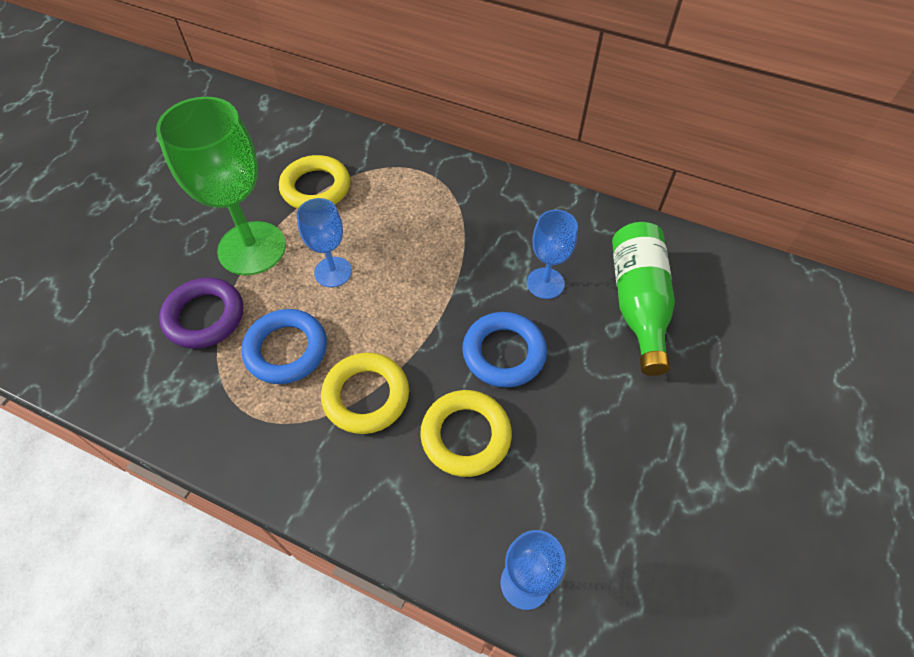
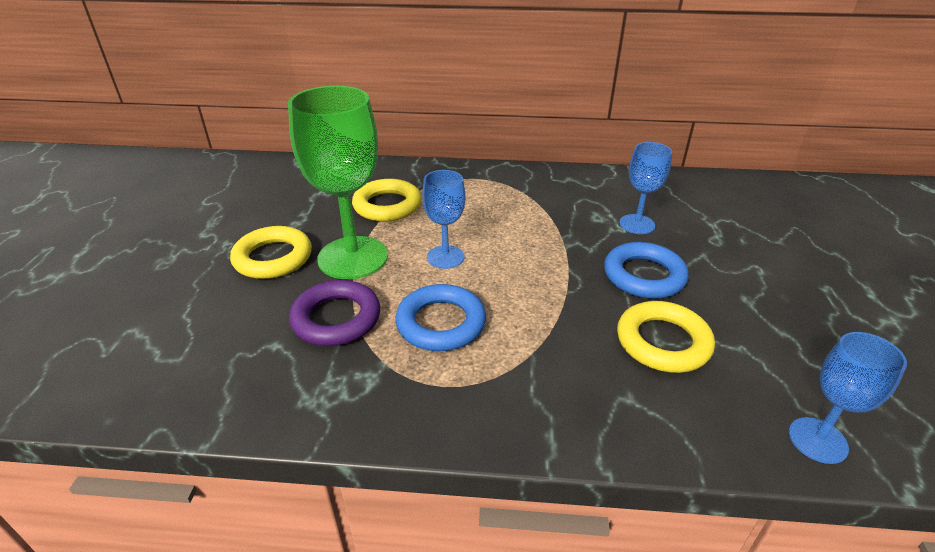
camera: 20 degrees left, 20 degrees down
(366, 396) = (546, 338): yellow ring -> yellow ring (273, 258)
(638, 304) = (719, 221): green bottle -> none

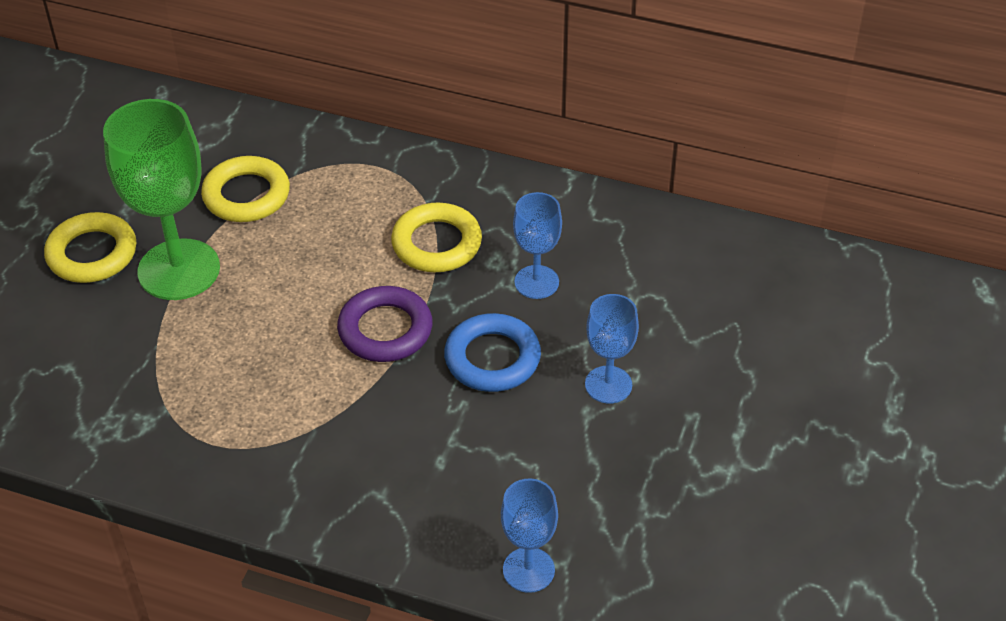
camera: 15 degrees right, 10 degrees up
(336, 318) = (136, 348): purple ring -> purple ring (385, 330)
(441, 323) = (239, 375): blue ring -> none
(445, 257) = (282, 288): blue goblet -> blue goblet (608, 385)
(663, 342) = (455, 443): yellow ring -> yellow ring (436, 243)

